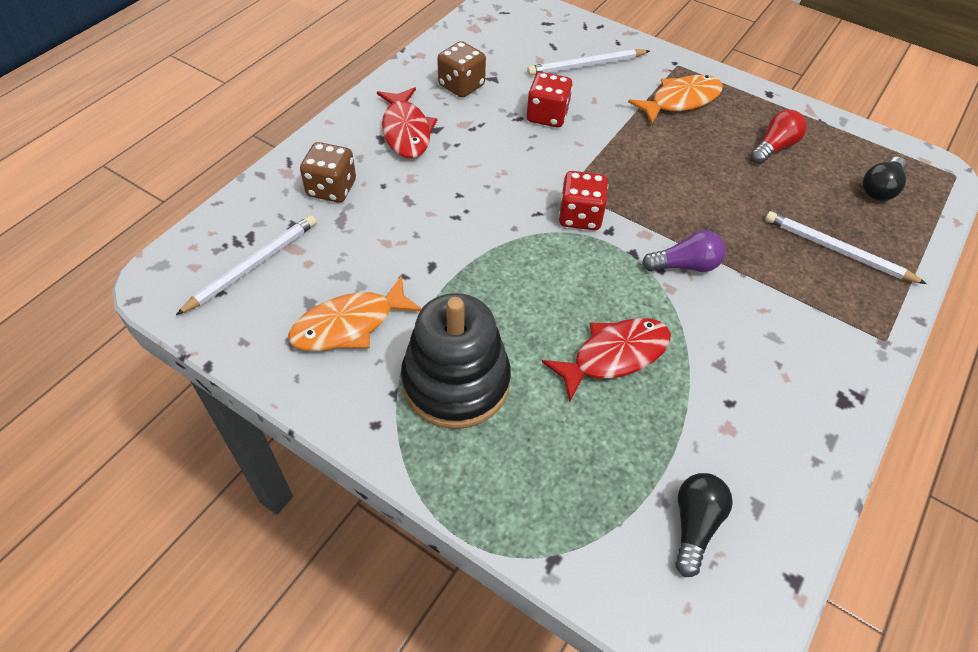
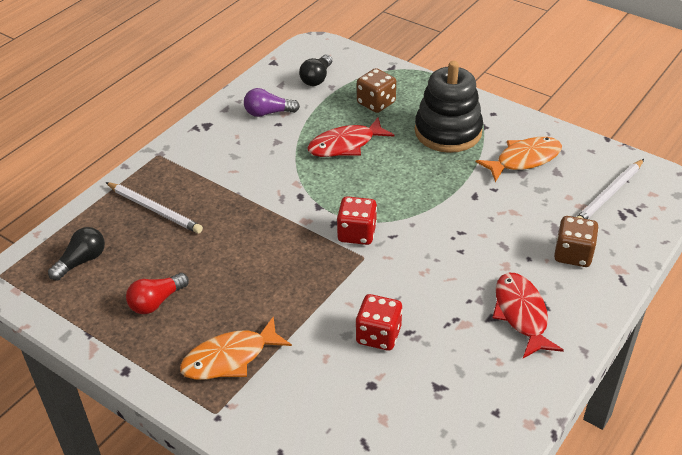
camera: 175 degrees left, 10 degrees down
(461, 85) = (473, 375): brown dice -> brown dice (376, 103)
(586, 65) = (327, 409): white pencil -> none
(685, 265) = (280, 198): purple light bulb -> purple light bulb (268, 113)

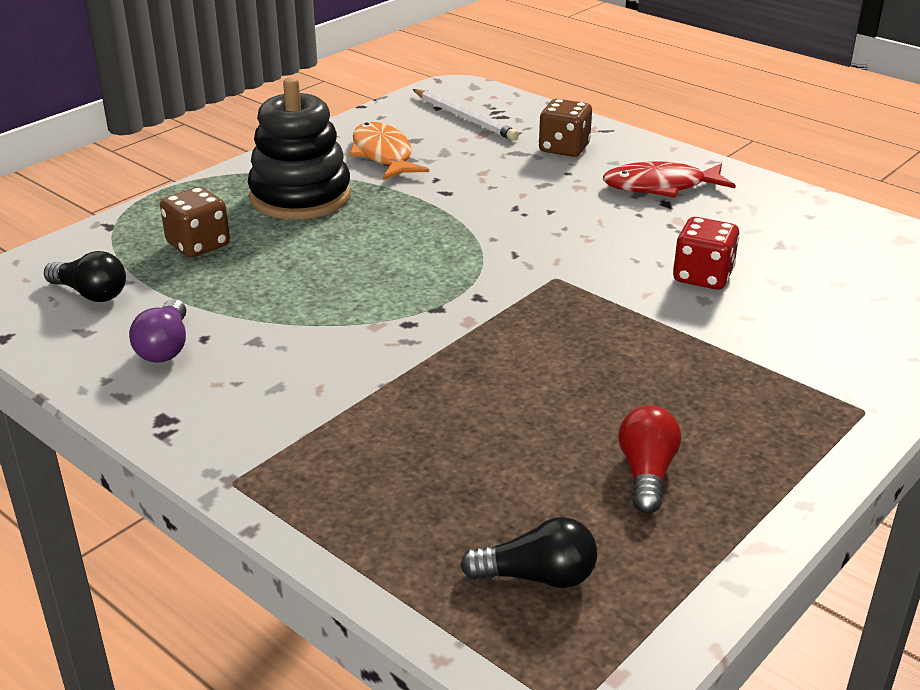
camera: 85 degrees left, 10 degrees down
(82, 261) = (537, 577): black light bulb -> black light bulb turned 135 degrees clockwise
(155, 209) = (403, 482): white pencil -> none
(156, 302) = (646, 473): red light bulb -> red light bulb turned 135 degrees counterclockwise
(230, 358) = (760, 396): orange fish -> none
(345, 145) = (294, 277): red fish -> none
(357, 233) = (505, 280): red dice -> none

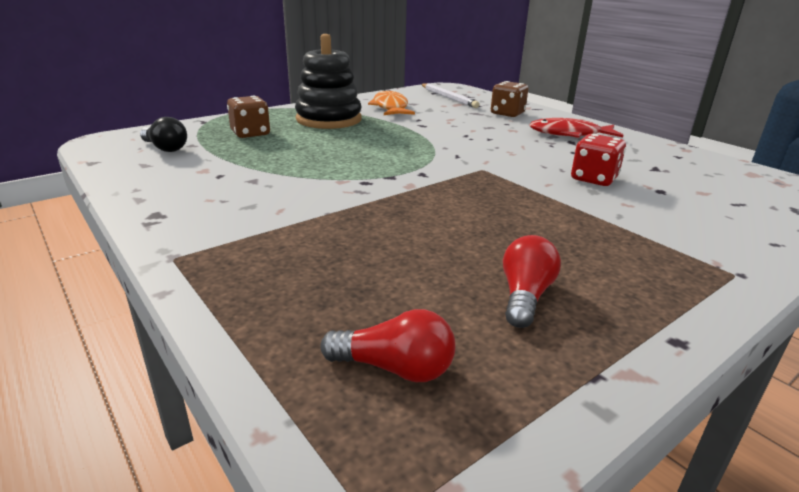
camera: 10 degrees right, 5 degrees down
(165, 347) = (190, 177): purple light bulb -> none
(537, 577) = (395, 368): black light bulb -> red light bulb

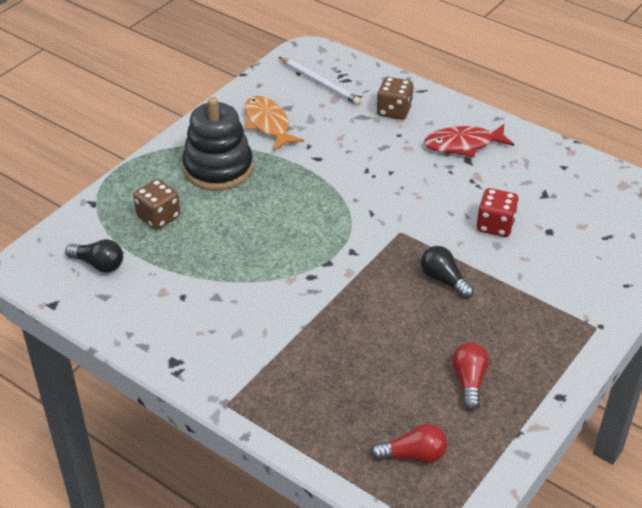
camera: 15 degrees left, 15 degrees up
(520, 205) = (444, 280): none -> black light bulb

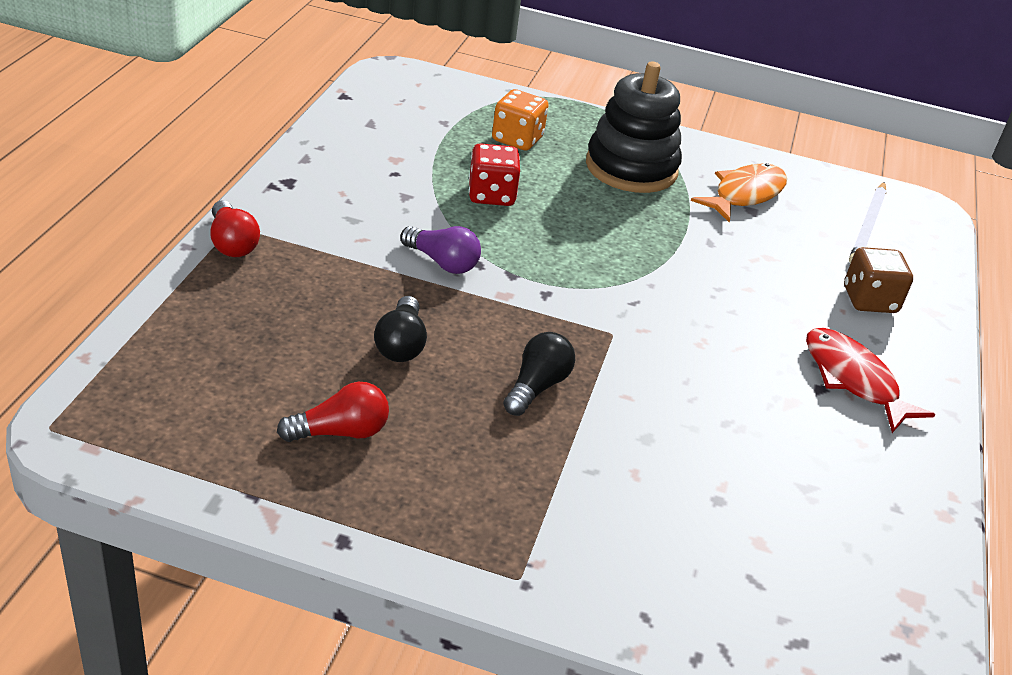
camera: 65 degrees right, 5 degrees down
(98, 264) = (418, 113): black light bulb -> black light bulb (401, 344)
(158, 217) = (517, 139): brown dice -> orange dice
(305, 295) = (442, 262): none -> purple light bulb
(413, 455) = (185, 389): red light bulb -> red light bulb (232, 243)
(495, 225) = (690, 432): red dice -> red dice (491, 195)

